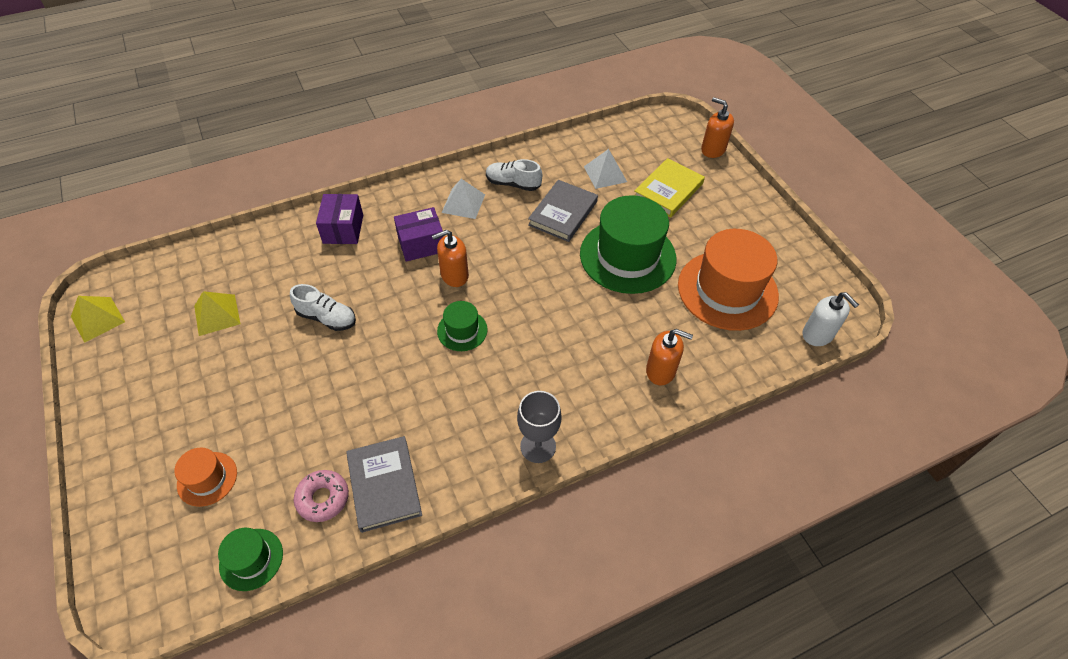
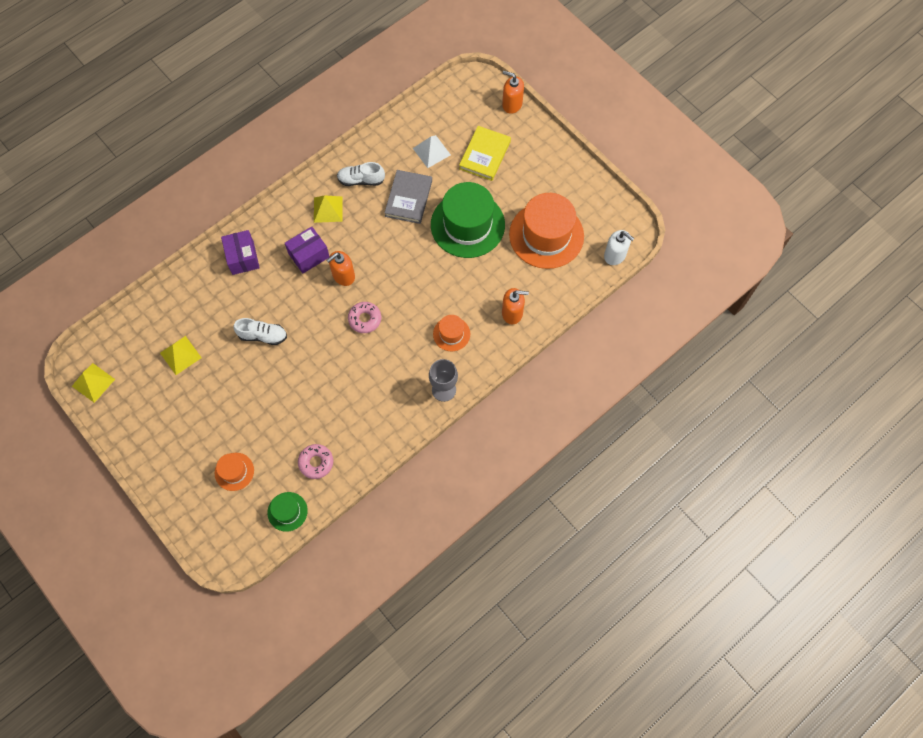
camera: 15 degrees left, 15 degrees up
(384, 485) = (352, 443): grey book -> none
(462, 330) = (365, 319): green hat -> pink donut
(463, 203) = (328, 209): white pyramid -> yellow pyramid
(570, 376) = (451, 334): none -> orange hat

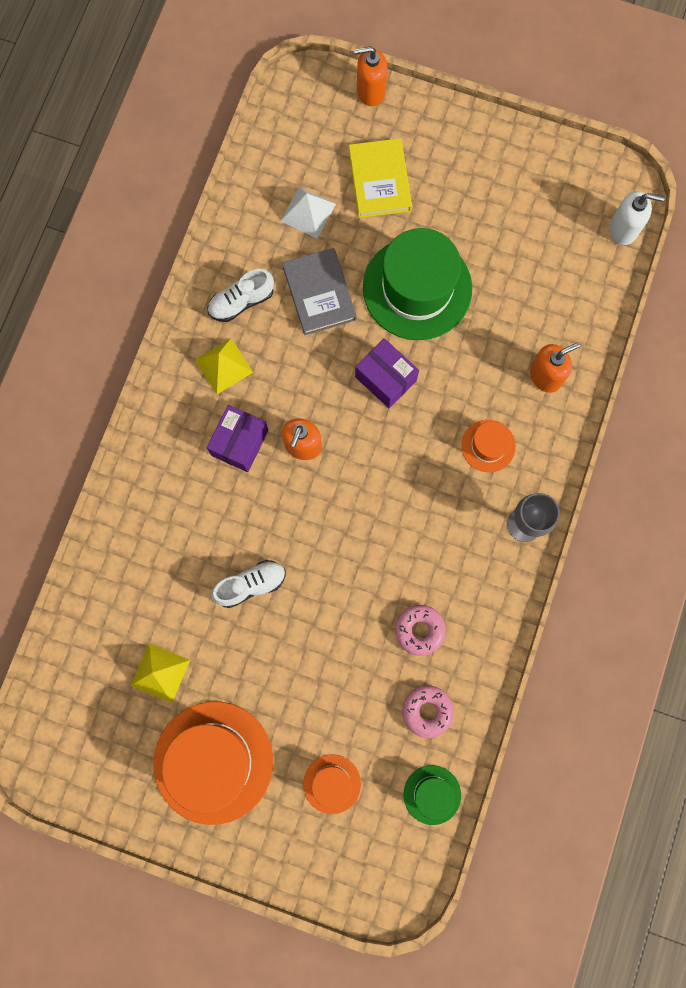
camera: 30 degrees left, 10 degrees up
(93, 382) = (69, 776): yellow pyramid -> none
(243, 258) = (155, 494): purple box -> purple box (385, 378)
(365, 319) = (367, 488): pink donut -> pink donut (419, 630)
(546, 235) = (524, 248): orange hat -> orange hat (213, 762)

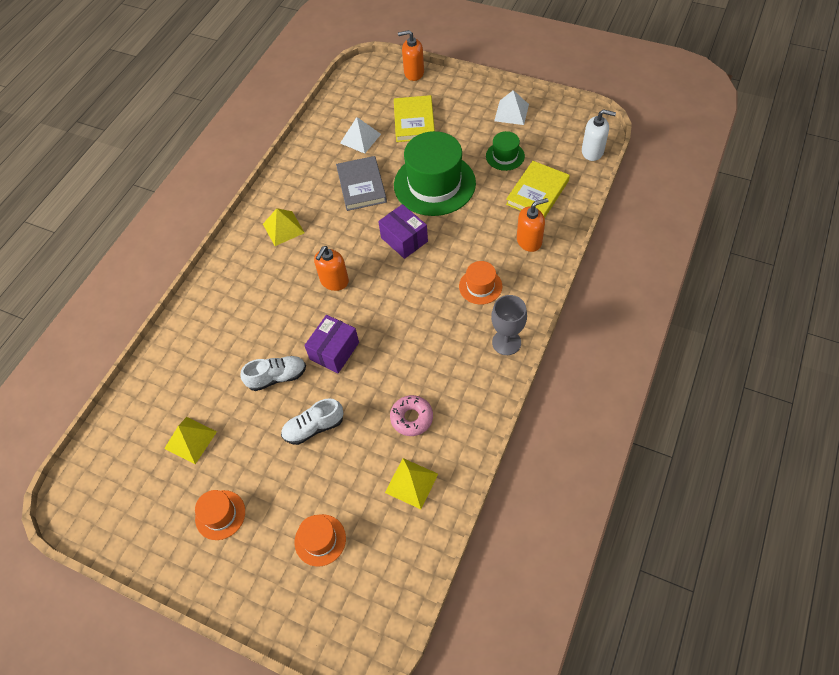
camera: 10 degrees right, 20 degrees down
(213, 762) = (220, 515): orange hat -> orange hat, size x0.48
(239, 442) = (286, 278): purple box -> purple box (334, 351)
(241, 302) = (303, 189): white shoe -> white shoe (314, 427)
(427, 711) = (411, 483): pink donut -> yellow pyramid
(432, 794) = (408, 555): green hat -> green hat (505, 156)
(513, 162) = (511, 112): none -> white pyramid
(553, 298) = (537, 192): none -> yellow book

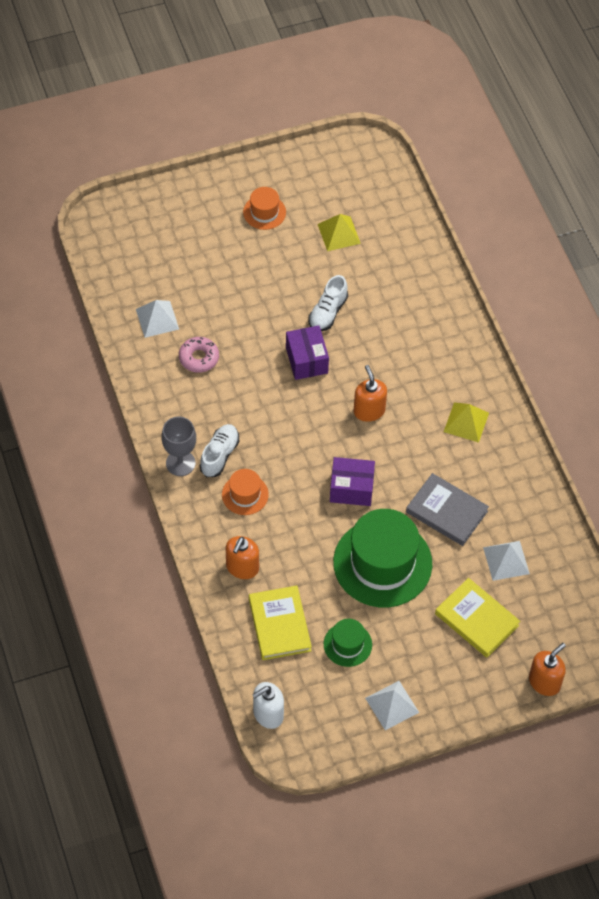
camera: 130 degrees right, 0 degrees up
(314, 427) = (262, 302): white shoe -> white shoe (219, 455)
(320, 540) = (183, 246): orange hat -> none
(411, 483) = (157, 319): yellow pyramid -> white pyramid

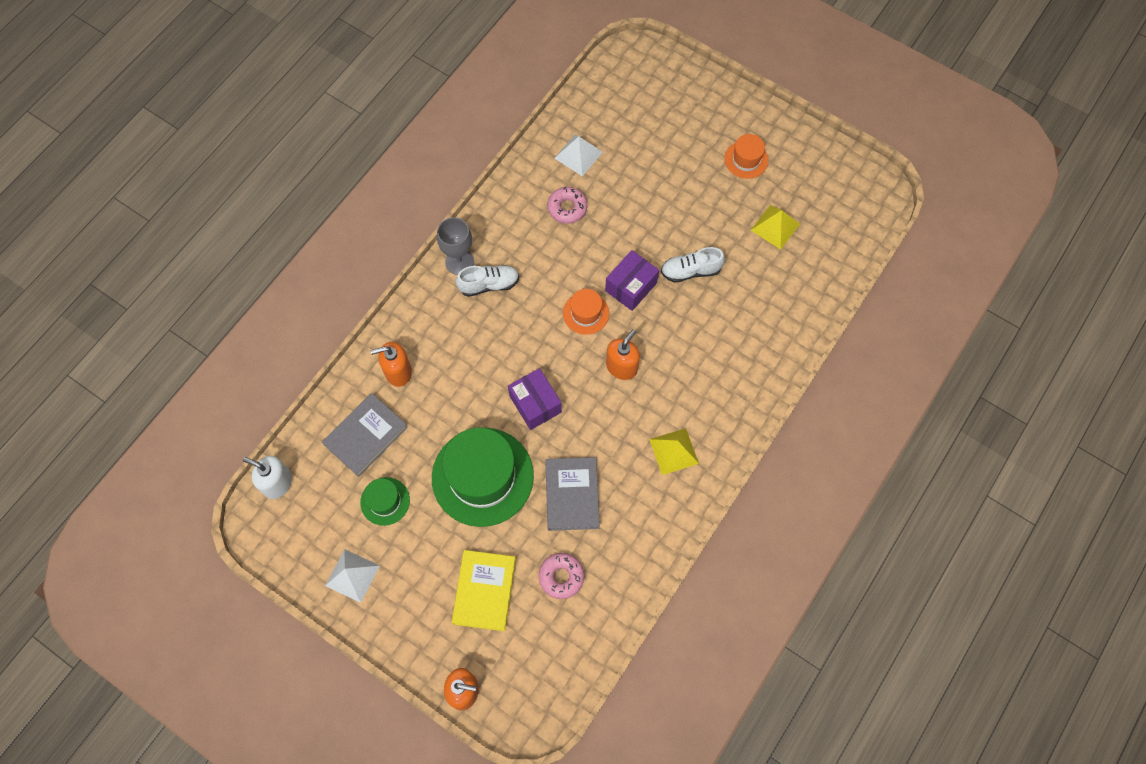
camera: 55 degrees right, 10 degrees up
(245, 494) = (467, 328): orange hat -> orange hat (586, 313)
(279, 625) = (366, 436): yellow book -> grey book
(506, 560) = (561, 577): white pyramid -> pink donut

